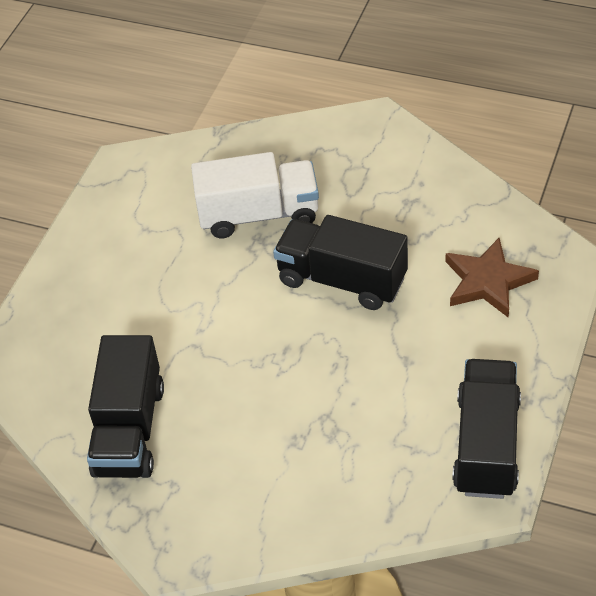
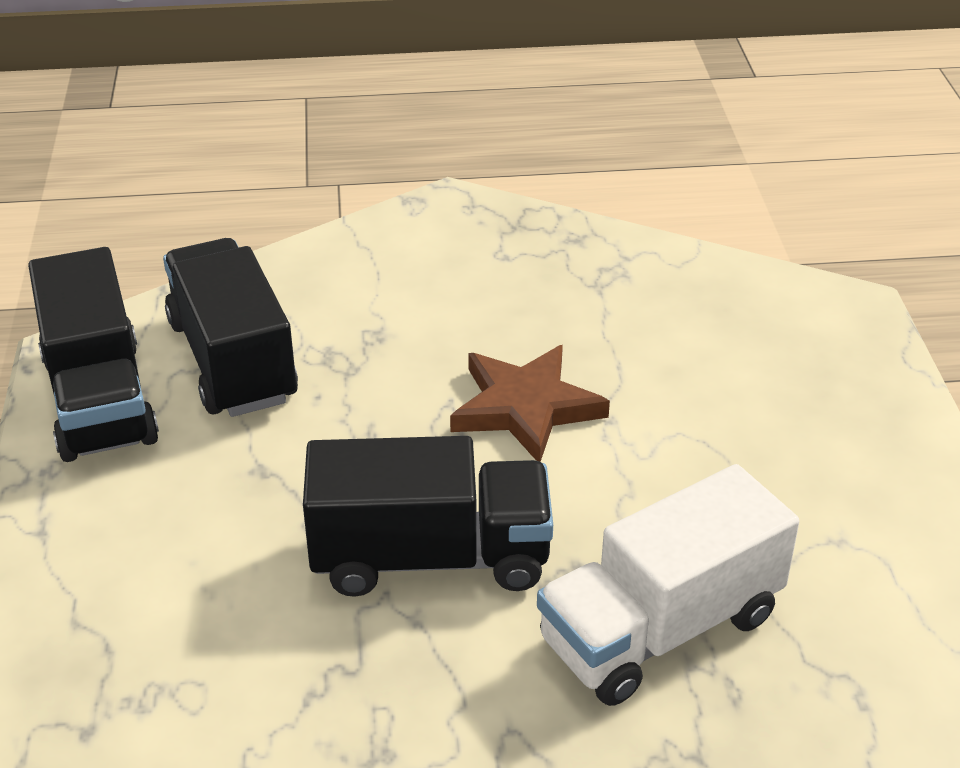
camera: 150 degrees right, 10 degrees down
(129, 430) = (605, 287): black truck -> black truck (233, 360)
(488, 281) = (160, 635): brown star -> brown star (525, 408)

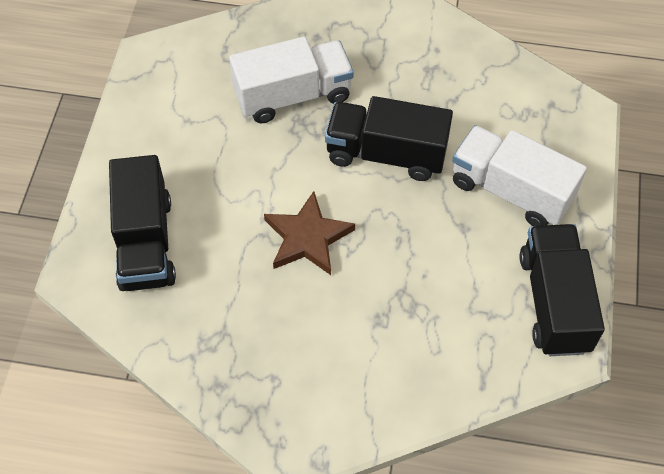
camera: 165 degrees left, 20 degrees up
(176, 542) = (511, 191): none -> white truck
(233, 360) = (472, 316): black truck -> black truck (145, 242)

